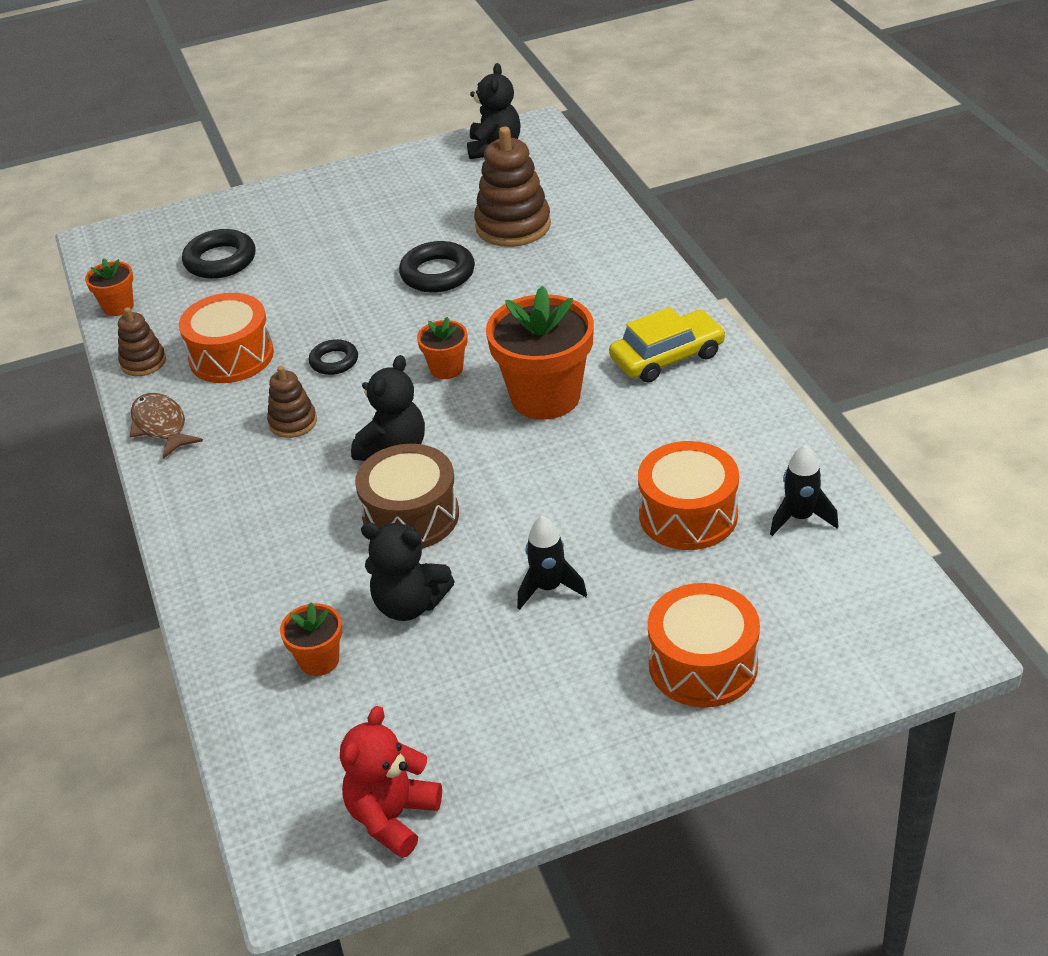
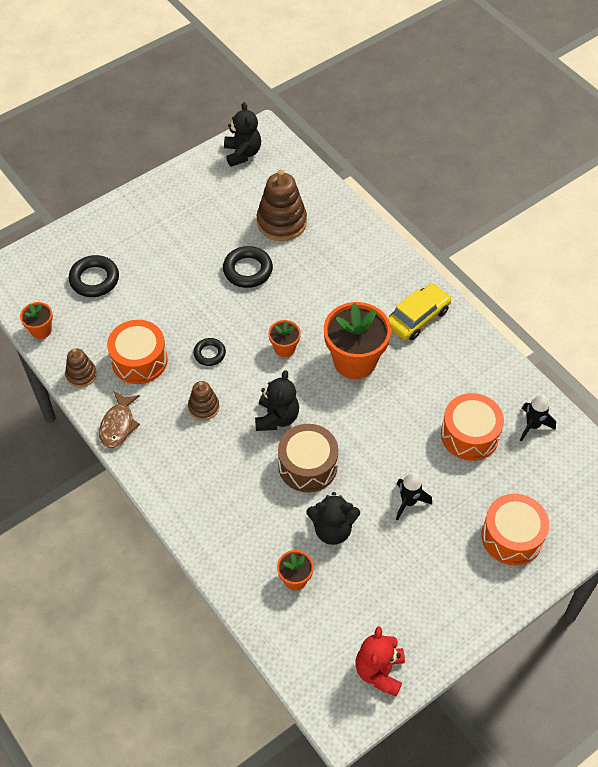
camera: 20 degrees left, 15 degrees up
(161, 426) = (118, 425): brown fish -> brown fish turned 120 degrees counterclockwise

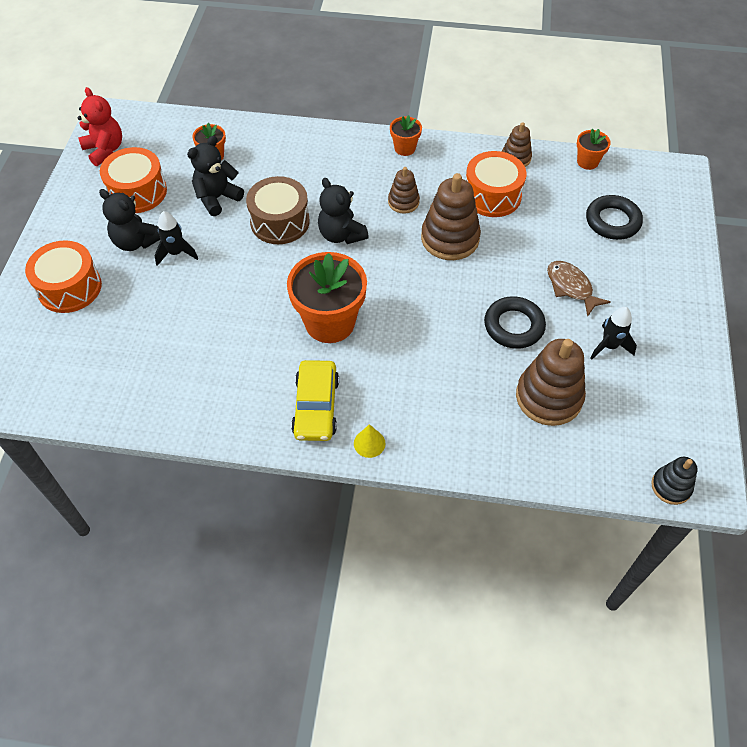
camera: 135 degrees right, 0 degrees up
(118, 425) = (445, 150): brown fish -> brown fish (571, 287)
(209, 354) = (450, 238): black ring -> brown stacking toy
(242, 153) = (686, 440): black teddy bear -> black teddy bear (136, 242)
(279, 144) = (671, 486): none -> black stacking toy
(284, 348) = (398, 287): orange flower pot -> orange flower pot (405, 148)
(408, 276) = (369, 443): none -> yellow cone
(469, 435) = (169, 337): orange drum -> orange drum (138, 192)
(532, 425) = (117, 388): black rocket -> black rocket (609, 346)

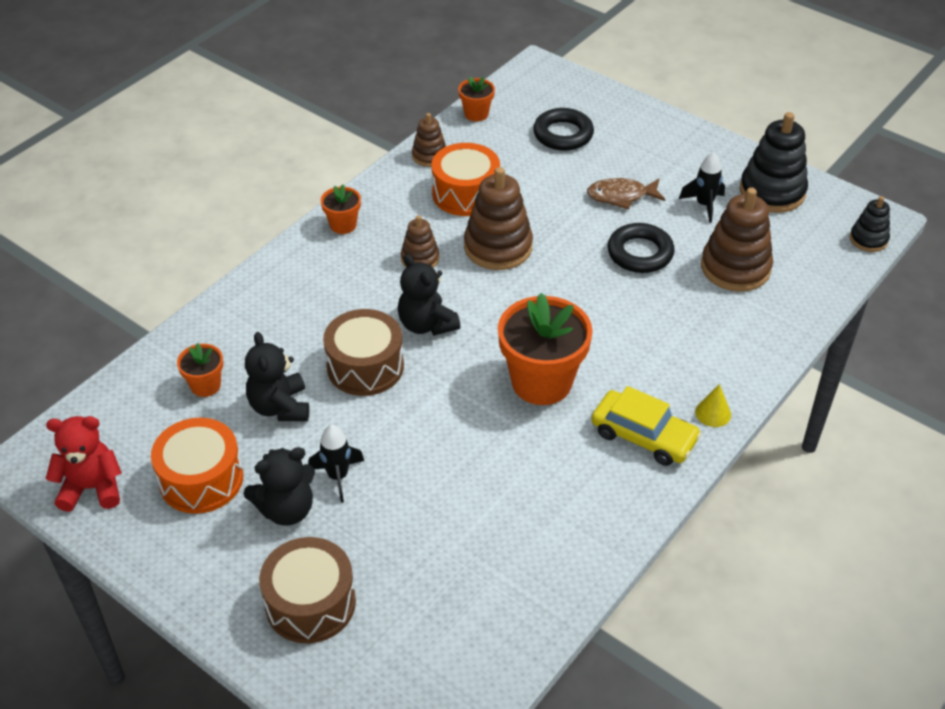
camera: 60 degrees left, 10 degrees down
(69, 287) = (310, 603): orange drum -> brown drum
(341, 235) = (426, 324): black teddy bear -> black teddy bear turned 60 degrees clockwise
(670, 388) = (772, 192): none -> black stacking toy

